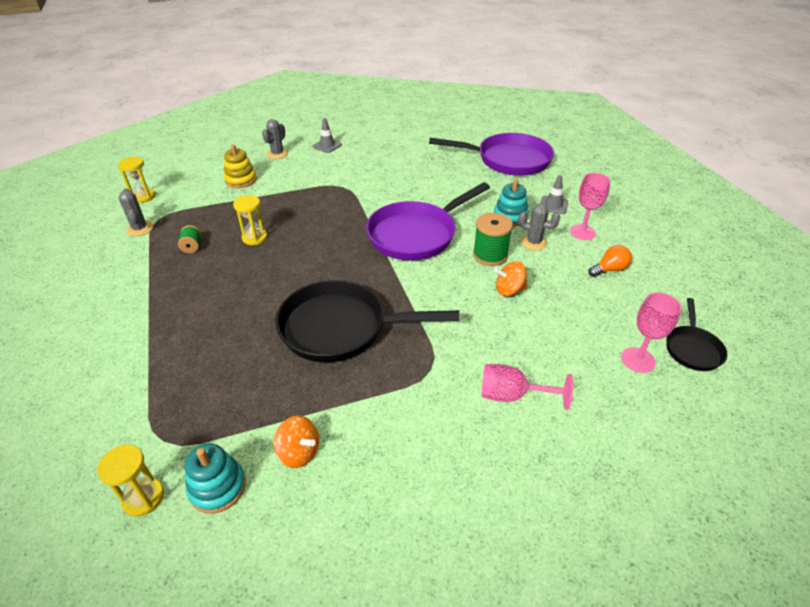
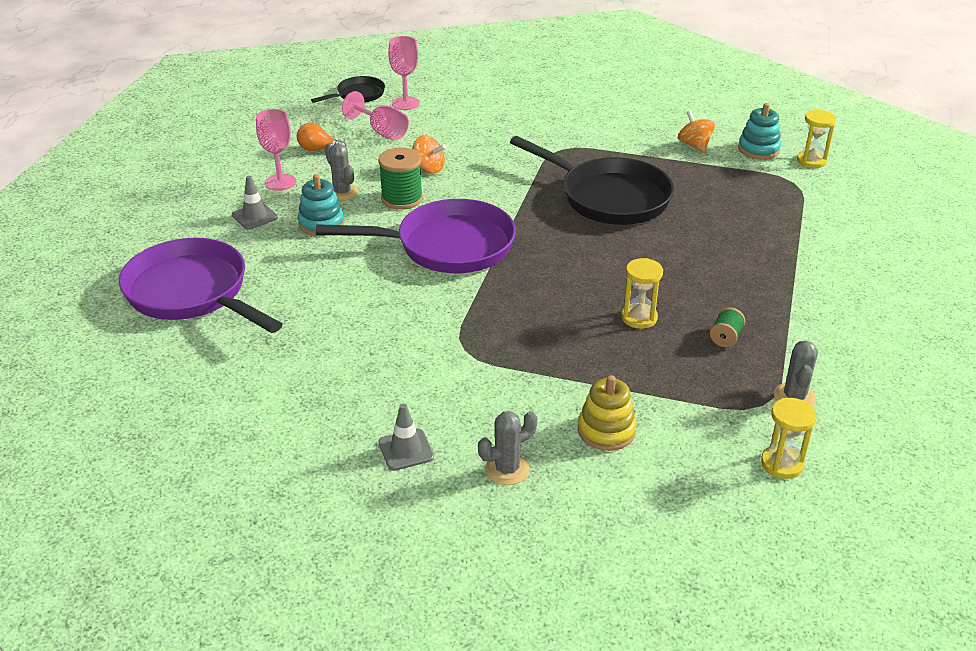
camera: 145 degrees left, 5 degrees down
(512, 395) = (520, 119): pink goblet -> pink goblet (382, 132)

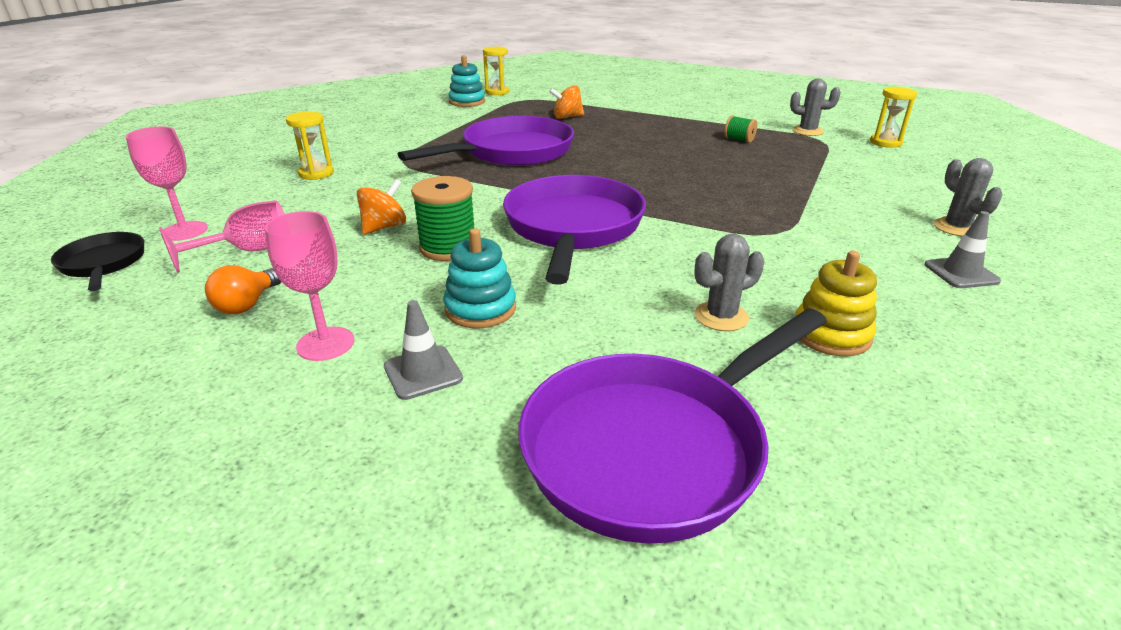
camera: 80 degrees left, 5 degrees down
(342, 192) = (401, 289): grey cactus -> grey cactus (721, 317)
(606, 431) = (877, 187): yellow stacking toy -> yellow stacking toy (831, 334)
(609, 197) = (512, 152): black pan -> purple pan
(639, 318) = (714, 161): yellow hourglass -> yellow hourglass (316, 173)
(694, 145) = (442, 117): orange spinning top -> orange spinning top (567, 117)

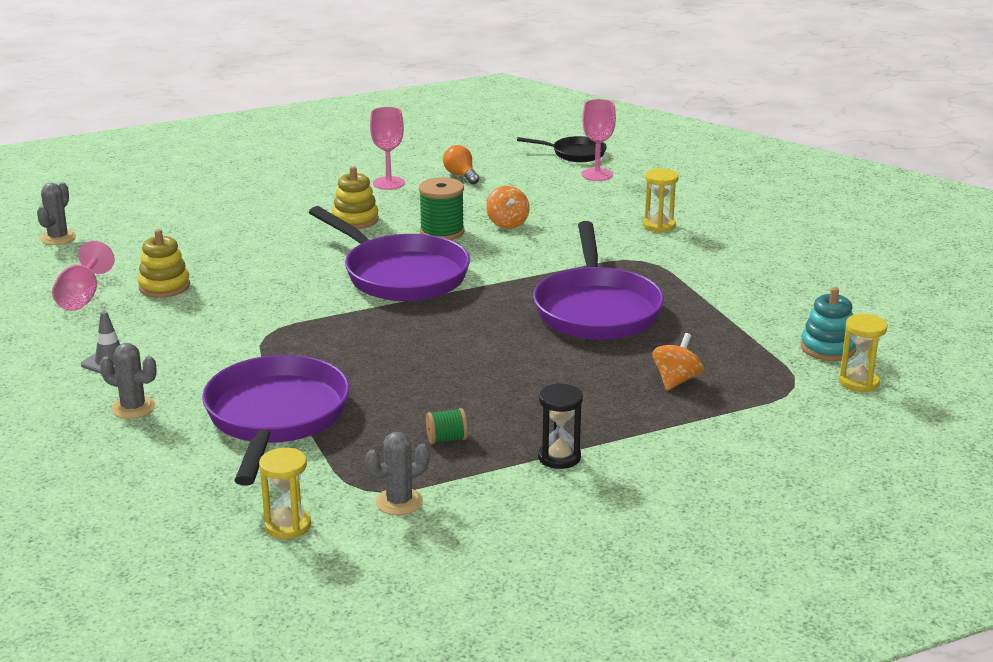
camera: 130 degrees right, 5 degrees down
(249, 251) = (532, 185): pink goblet -> pink goblet (82, 297)
(423, 372) = (327, 195): grey traffic cone -> none
(480, 309) = (355, 220): turquoise stacking toy -> yellow stacking toy
(653, 447) = (197, 217): purple pan -> purple pan (275, 418)
(693, 118) = (559, 457): none -> black hourglass
(721, 317) = (231, 269): grey cactus -> grey cactus (58, 238)

